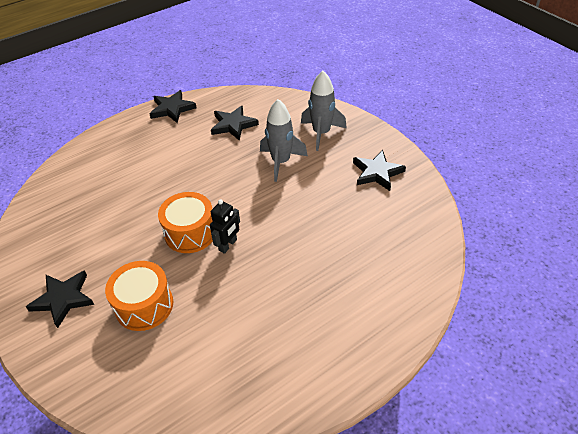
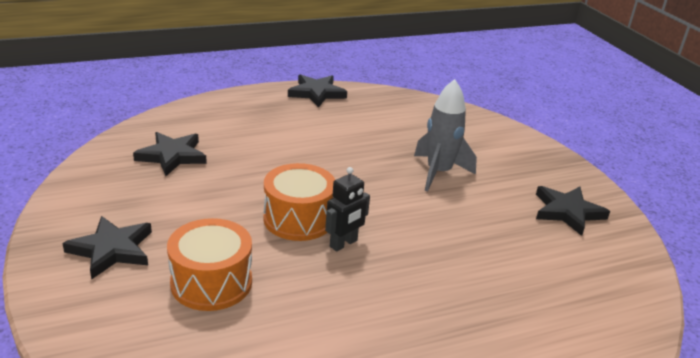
camera: 10 degrees right, 15 degrees down
(233, 125) = (387, 123): black star -> black star (172, 156)
(321, 133) = (499, 155): grey rocket -> none

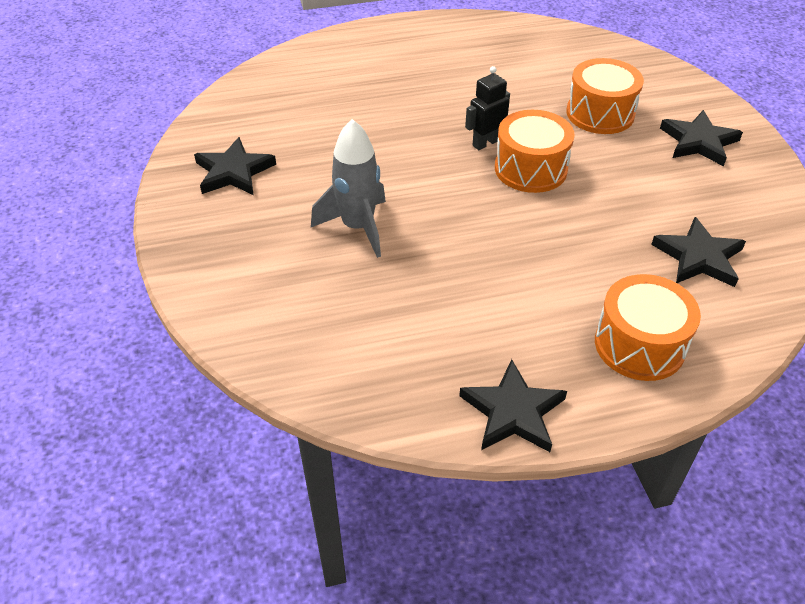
camera: 170 degrees left, 15 degrees up
(237, 115) = (639, 345): none -> orange drum

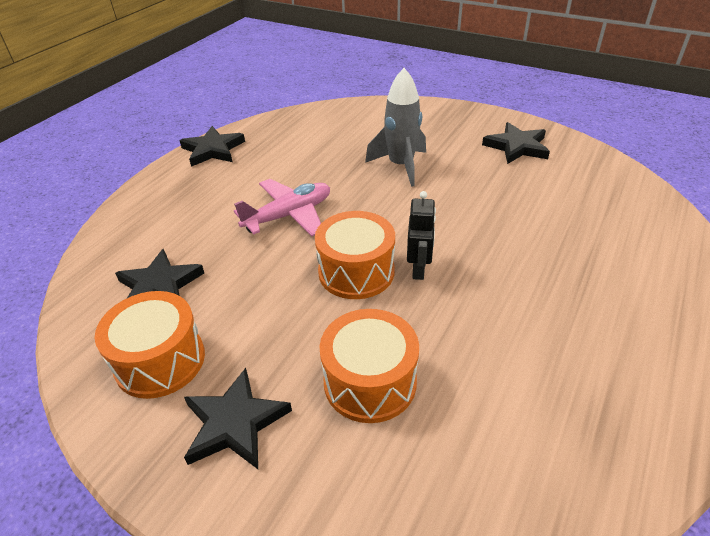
camera: 135 degrees right, 5 degrees down
(526, 249) = (289, 215): none -> pink plane
(639, 345) = (167, 209): orange drum -> orange drum (160, 361)

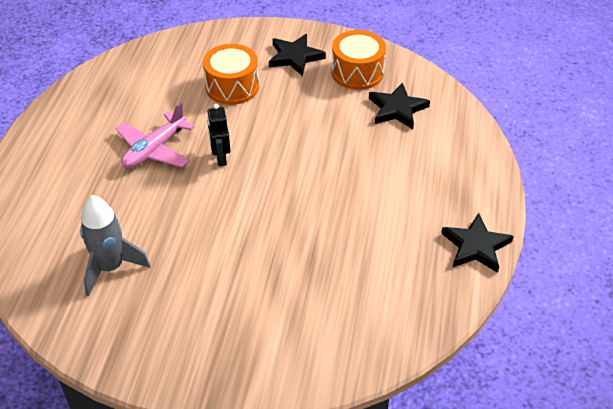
camera: 160 degrees right, 5 degrees up
(289, 215) = (344, 183): pink plane -> pink plane (154, 150)
(356, 271) = (266, 146): orange drum -> none
(401, 166) = (266, 264): grey rocket -> grey rocket (111, 267)
(517, 147) = (145, 324): black star -> none

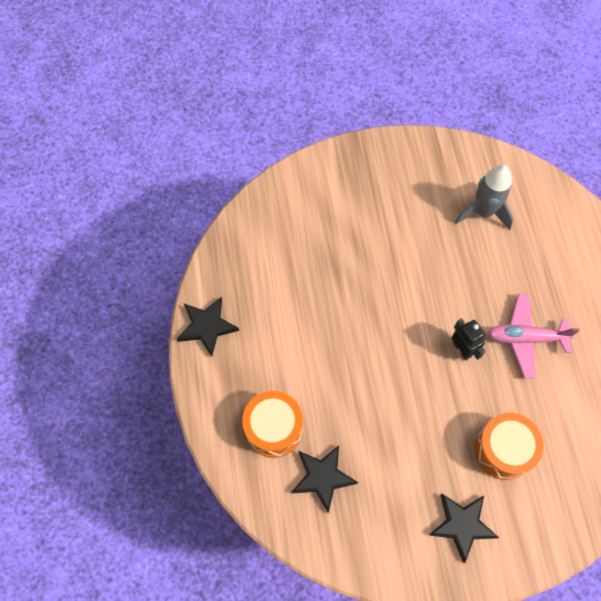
camera: 160 degrees right, 20 degrees up
(154, 150) = (526, 338): pink plane -> pink plane turned 105 degrees counterclockwise
(357, 72) = (384, 523): orange drum -> orange drum (273, 428)

